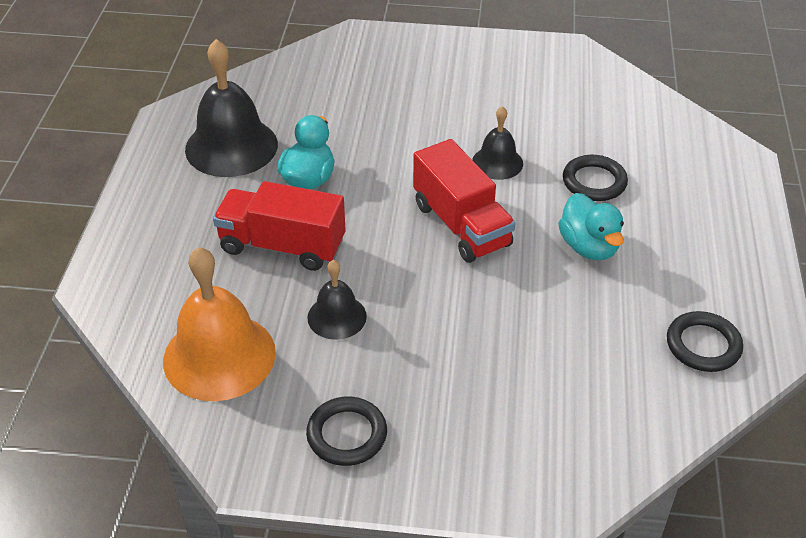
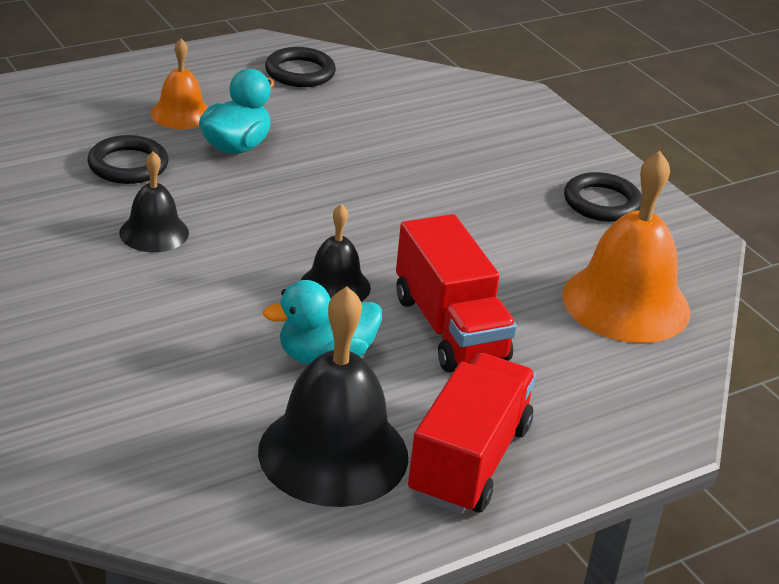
camera: 130 degrees left, 10 degrees down
(337, 317) = (495, 254): black bell -> black bell (335, 286)
(461, 225) = (285, 224): red truck -> red truck (469, 461)
(660, 237) = (181, 114): none -> orange bell

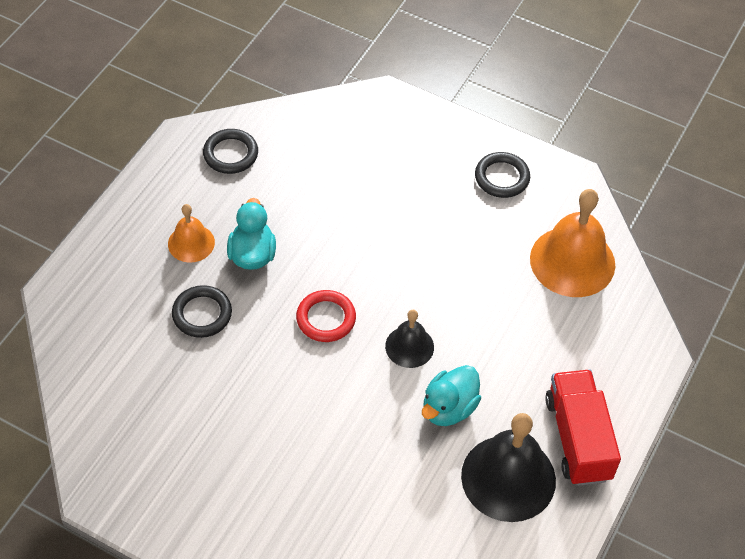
camera: 30 degrees left, 20 degrees up
(154, 232) = (271, 366): black bell -> none
(261, 224) = (326, 318): none -> red ring
(450, 328) = (496, 342): red truck -> none

